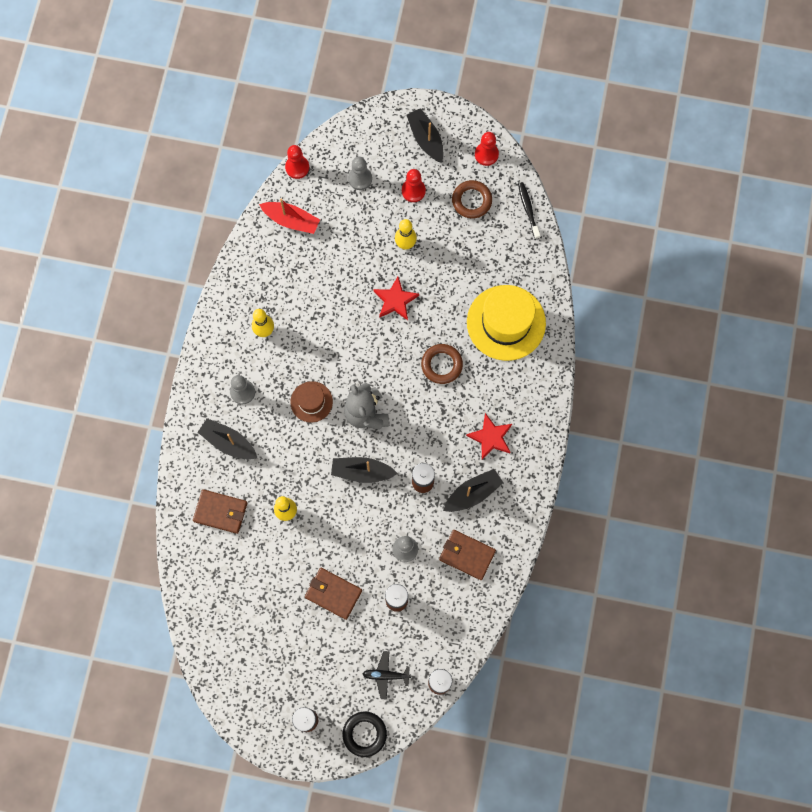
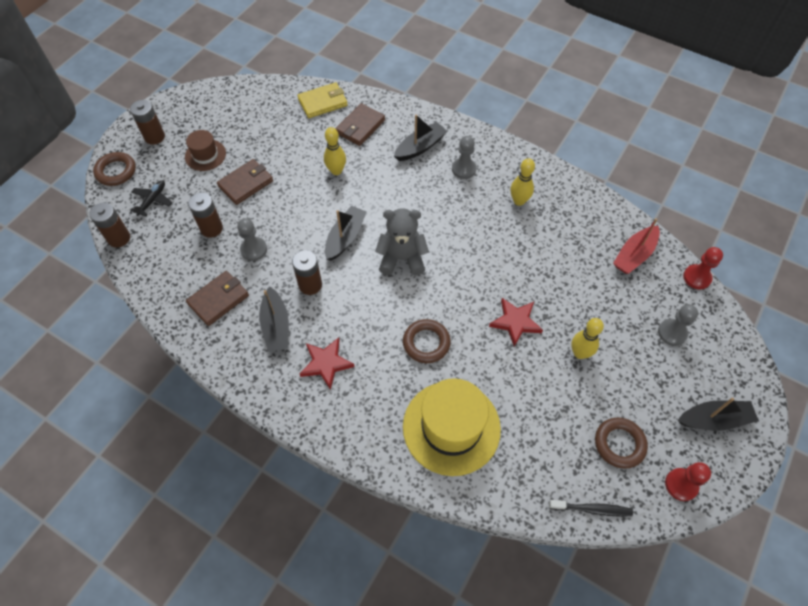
camera: 110 degrees right, 15 degrees down
(199, 564) = (323, 102): none -> yellow wallet
(311, 402) = (433, 218): brown hat -> brown hat (205, 155)
(364, 734) = (116, 171): black ring -> brown ring
(413, 191) = (646, 383): red pawn -> none

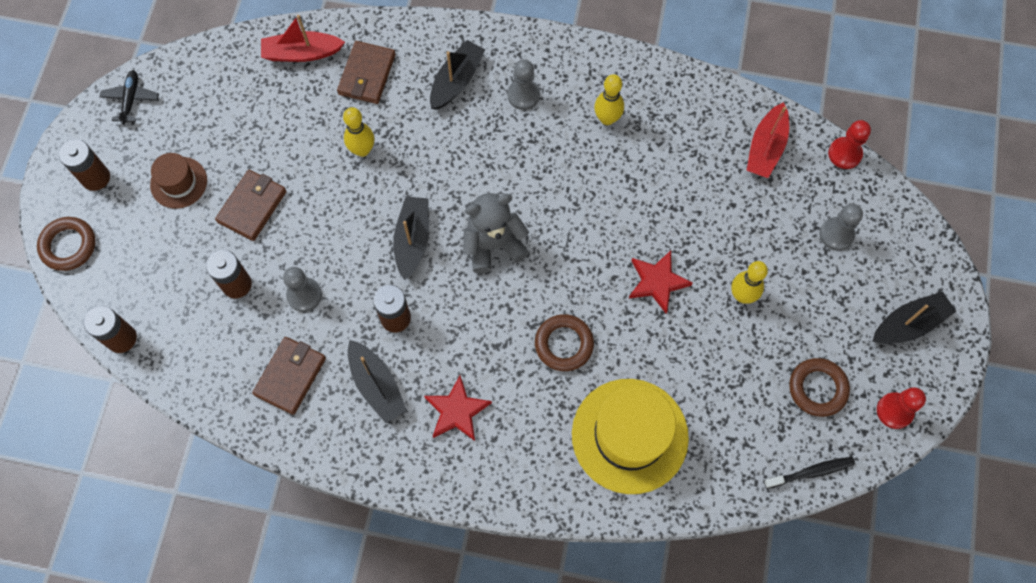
camera: 20 degrees left, 10 degrees up
(152, 200) = (140, 271): black plane -> black plane (131, 99)
(323, 102) = (302, 53): yellow wallet -> red boat

